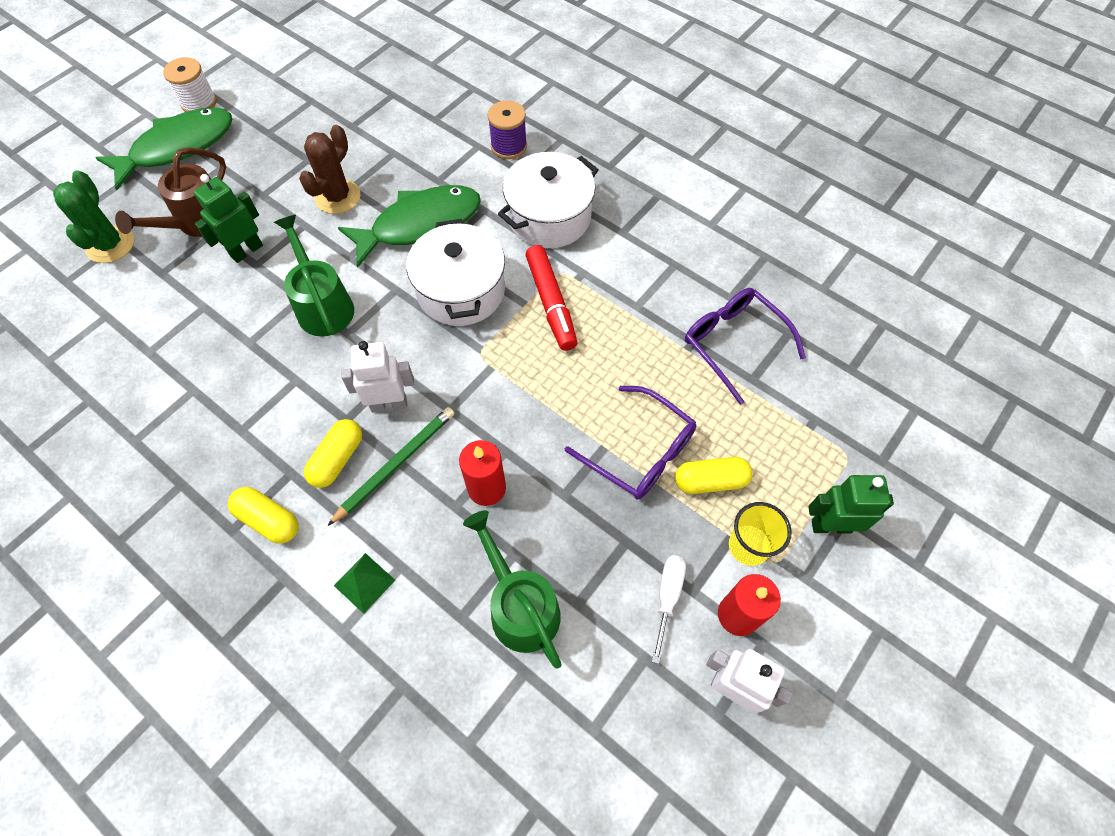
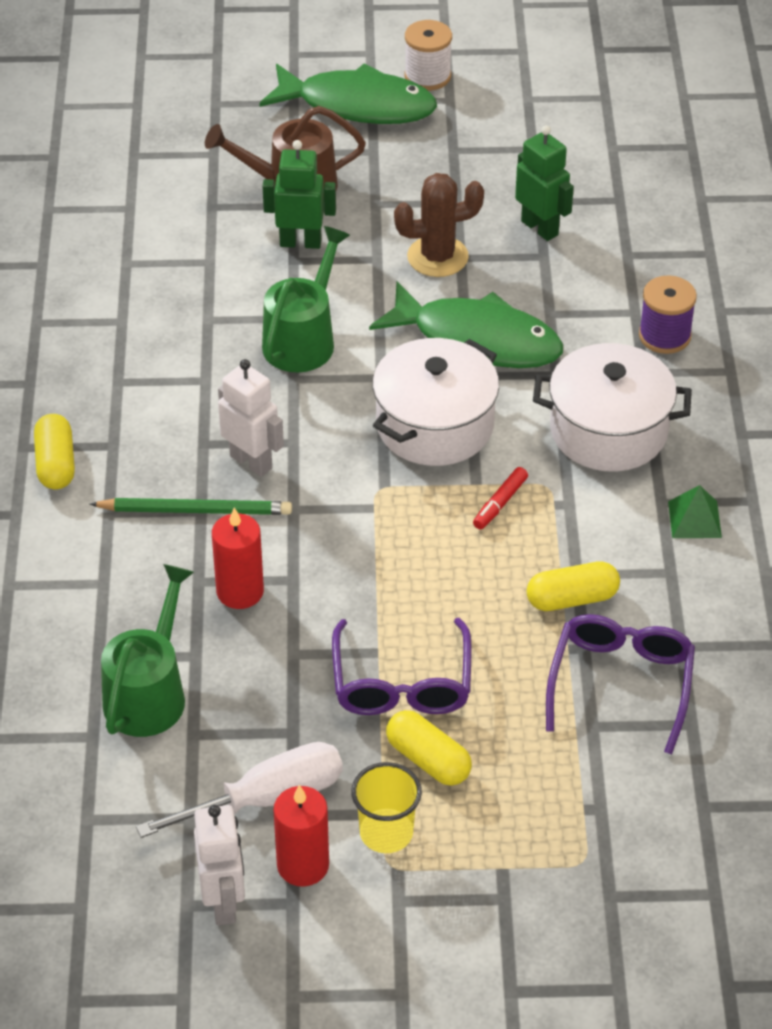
camera: 50 degrees right, 15 degrees down
(110, 245) = (201, 151): green cactus -> none
(337, 459) = (158, 467): yellow capsule -> yellow capsule (572, 599)
(364, 583) = (64, 569): green pyramid -> green pyramid (694, 519)
(551, 303) = (500, 503): red marker -> red marker, size x0.52
(667, 597) = (266, 798): white screwdriver -> white screwdriver, size x1.62
(831, 525) = (481, 890): green robot -> green robot (540, 228)

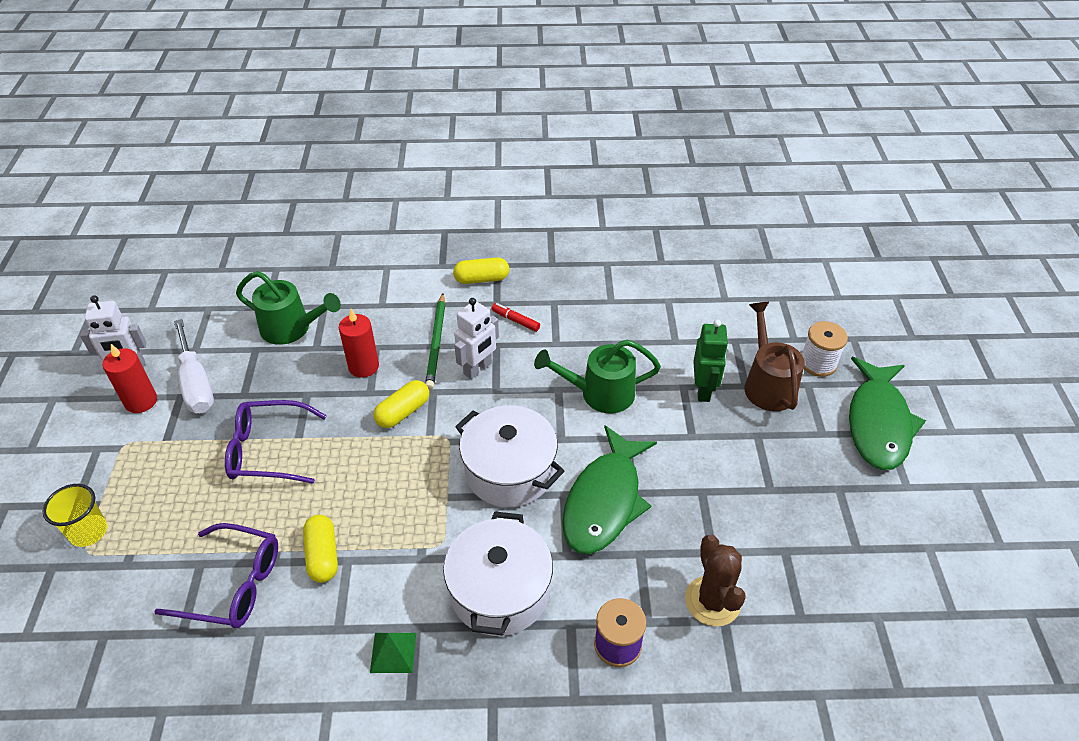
camera: 90 degrees right, 0 degrees up
(303, 338) = (599, 393): green watering can -> green watering can turned 150 degrees clockwise
(386, 833) = (150, 442): yellow cup -> yellow cup (88, 532)
(427, 76) = (934, 471): white spool -> white spool (818, 363)
(428, 760) = (200, 464): yellow capsule -> yellow capsule (403, 412)
(437, 257) = (699, 475): brown cactus -> brown cactus (712, 601)
(500, 503) = (425, 511): red marker -> red marker (515, 320)
(540, 228) = (748, 550): green robot -> none

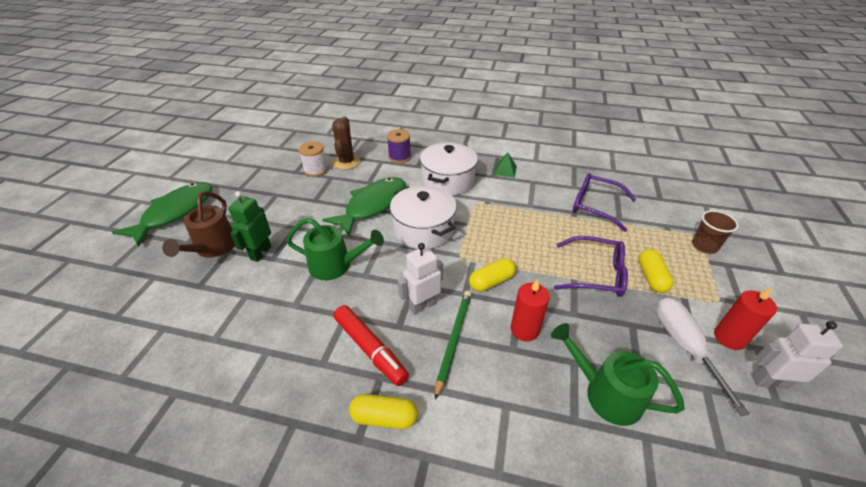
camera: 165 degrees left, 5 degrees down
(88, 532) = (704, 246): yellow cup -> brown cup
(322, 555) = (545, 209): yellow capsule -> yellow capsule (651, 277)
(515, 320) = (370, 349): red marker -> red marker, size x1.91
(818, 363) = (161, 255): white spool -> white spool (316, 170)

